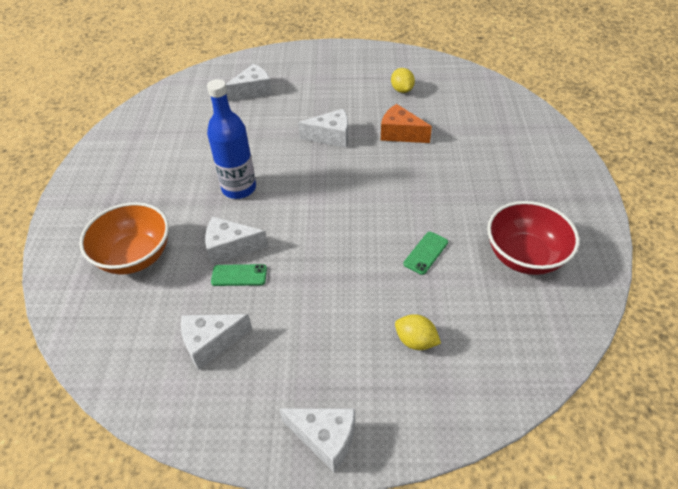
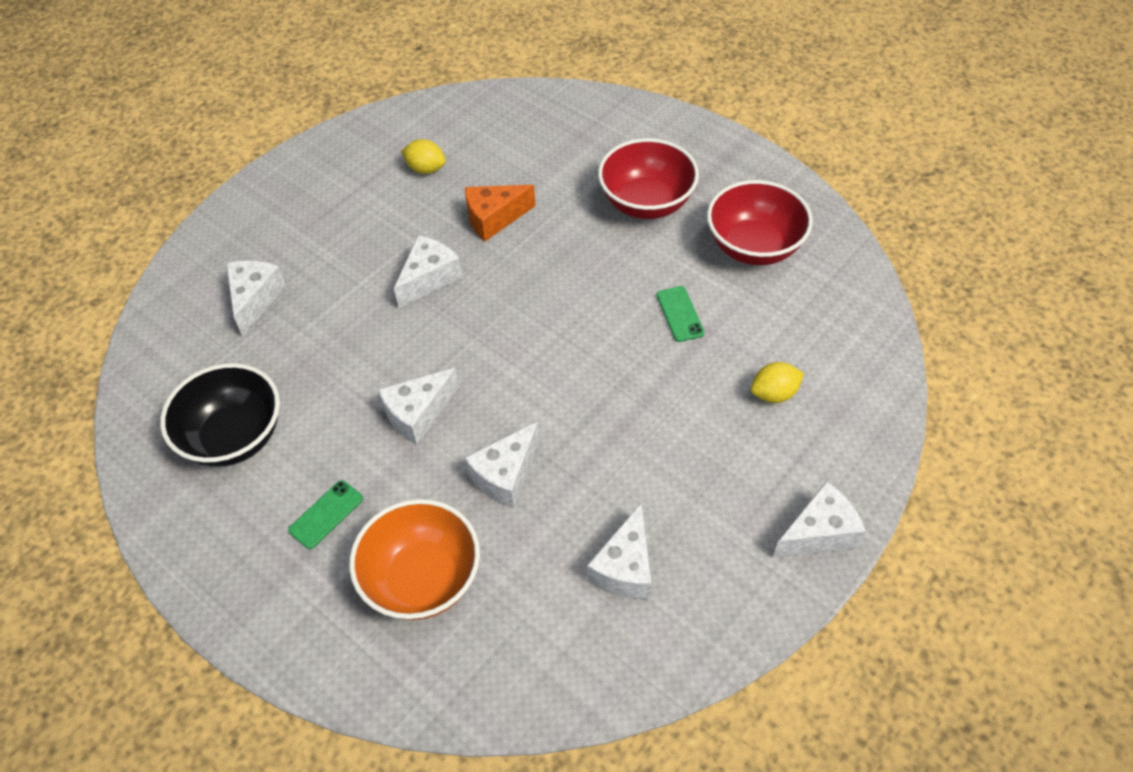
camera: 50 degrees left, 5 degrees up
(166, 137) = (234, 437): none -> black bowl
(239, 188) = (418, 414): blue bottle -> white cheese
(239, 275) = (555, 490): green phone -> green phone (326, 514)
(492, 185) = (646, 203): none -> red bowl

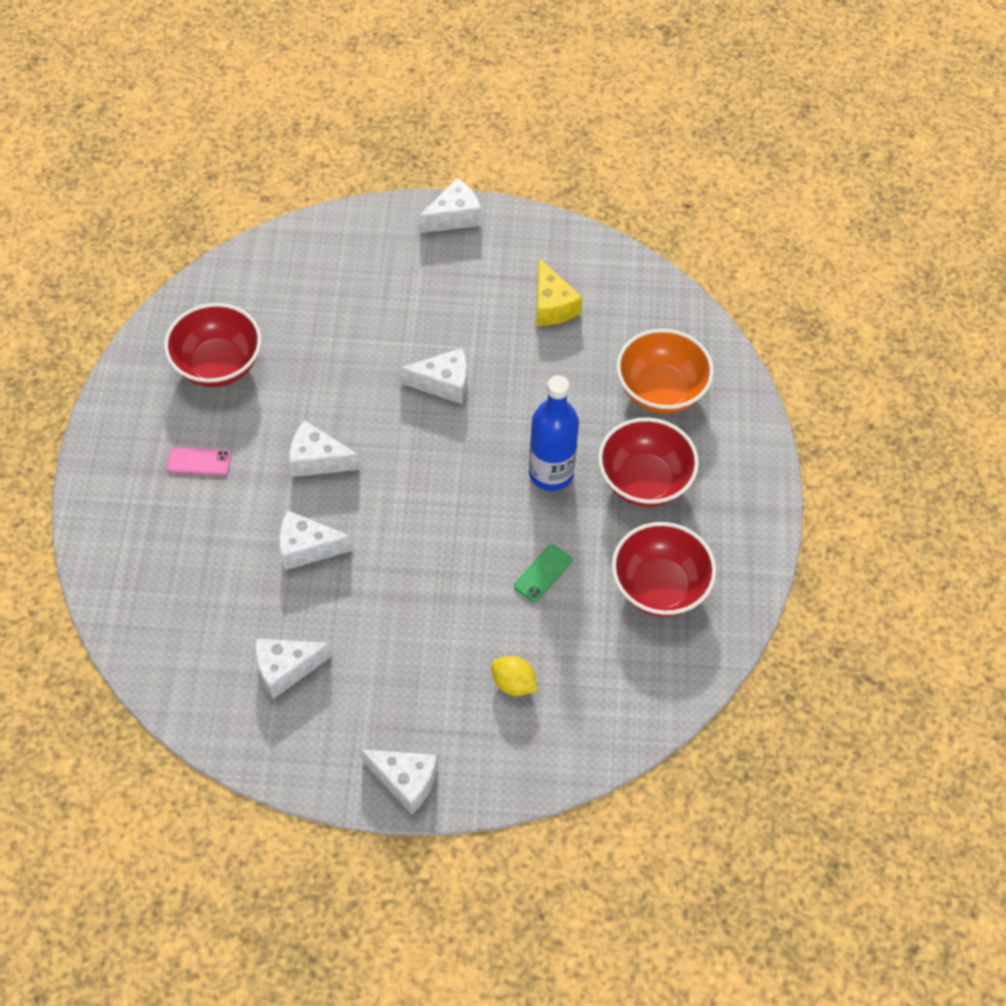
camera: 50 degrees right, 5 degrees up
(234, 437) = (218, 365): black bowl -> red bowl
(255, 299) = (338, 290): white cheese -> white cheese (454, 217)
(326, 514) = (199, 461): green phone -> pink phone
(422, 579) = (191, 551): orange bowl -> orange bowl (661, 391)
(426, 169) = (552, 306): yellow lemon -> yellow cheese
(494, 218) = (538, 386): orange cheese -> none
(586, 256) = (551, 473): none -> blue bottle

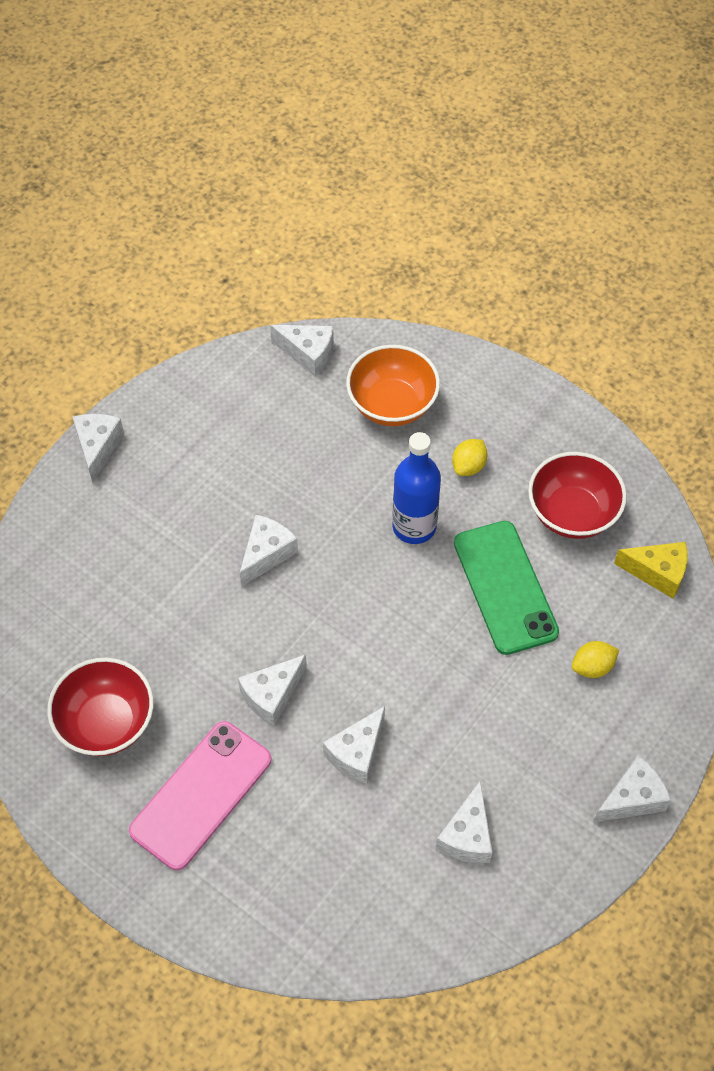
camera: 55 degrees left, 0 degrees up
(199, 461) = (201, 795): pink phone -> pink phone, size x2.30
(543, 573) = (505, 587): green phone -> green phone, size x2.30
(552, 306) = (250, 430): yellow cheese -> yellow cheese (657, 573)
(644, 481) = (468, 466): red bowl -> yellow lemon
(661, 303) = (308, 353): none -> white cheese

